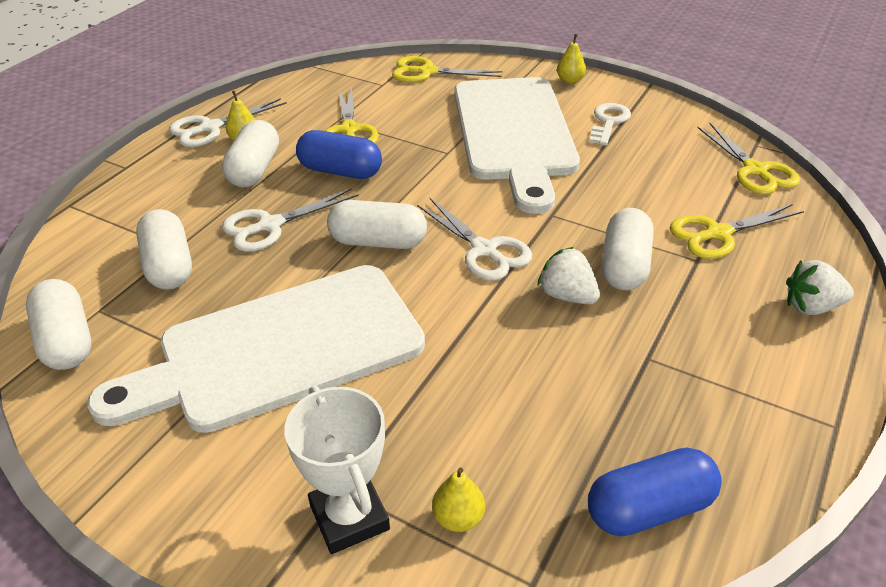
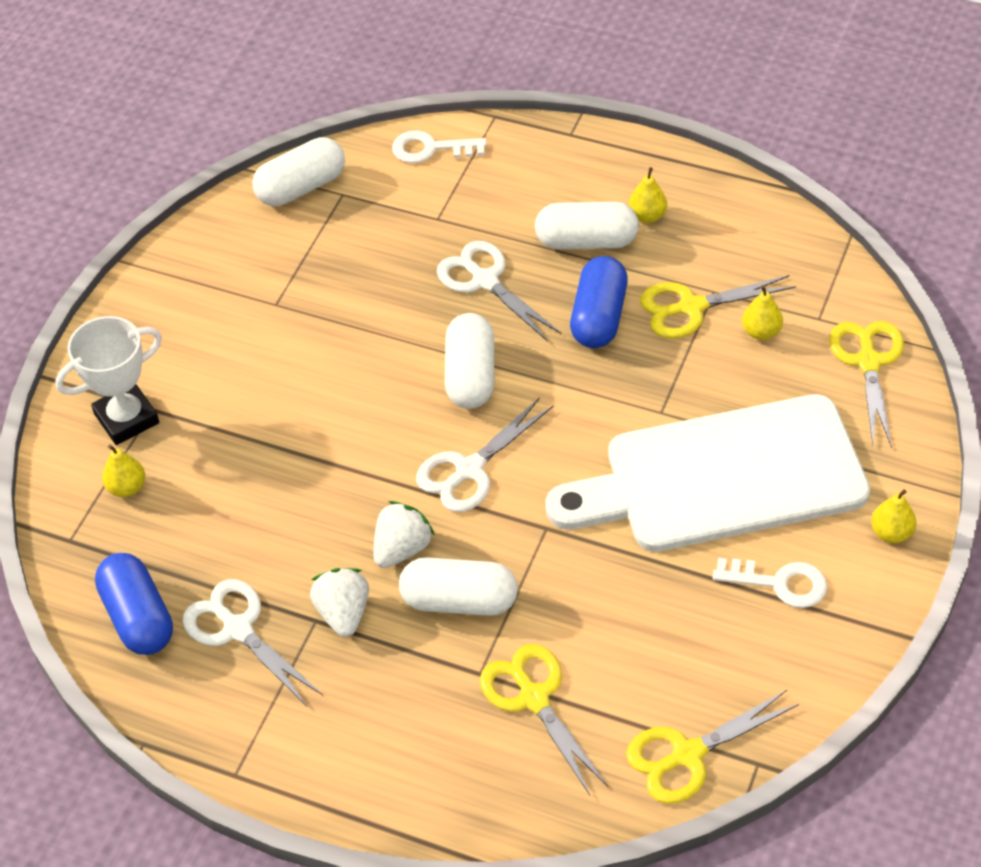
camera: 85 degrees right, 10 degrees up
(81, 246) = (431, 149): none -> white key
(169, 266) = (409, 222): white capsule -> none
(210, 128) = (666, 179): white scissors -> white scissors (238, 629)
(279, 350) = (302, 333): white cutting board -> none
(385, 106) = (761, 332): none -> yellow pear
(811, 307) = (409, 780): white strawberry -> white strawberry (343, 613)

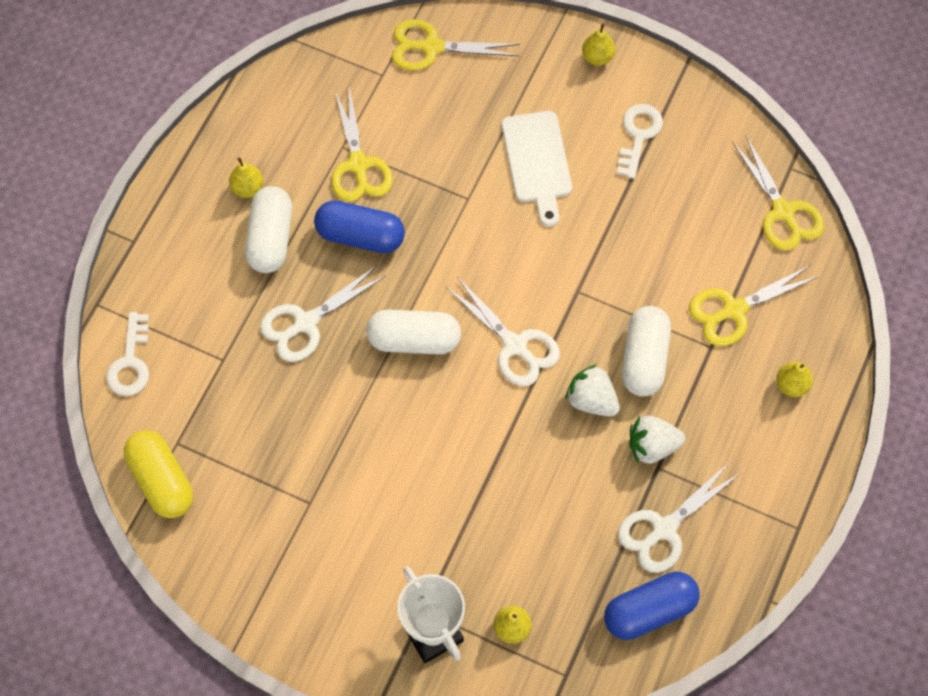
camera: 90 degrees left, 15 degrees up
(301, 187) = (161, 480): white capsule -> yellow capsule
(722, 477) = (537, 162): white cutting board -> white cutting board, size x0.51
(761, 332) = (391, 117): yellow pear -> yellow pear (791, 385)

